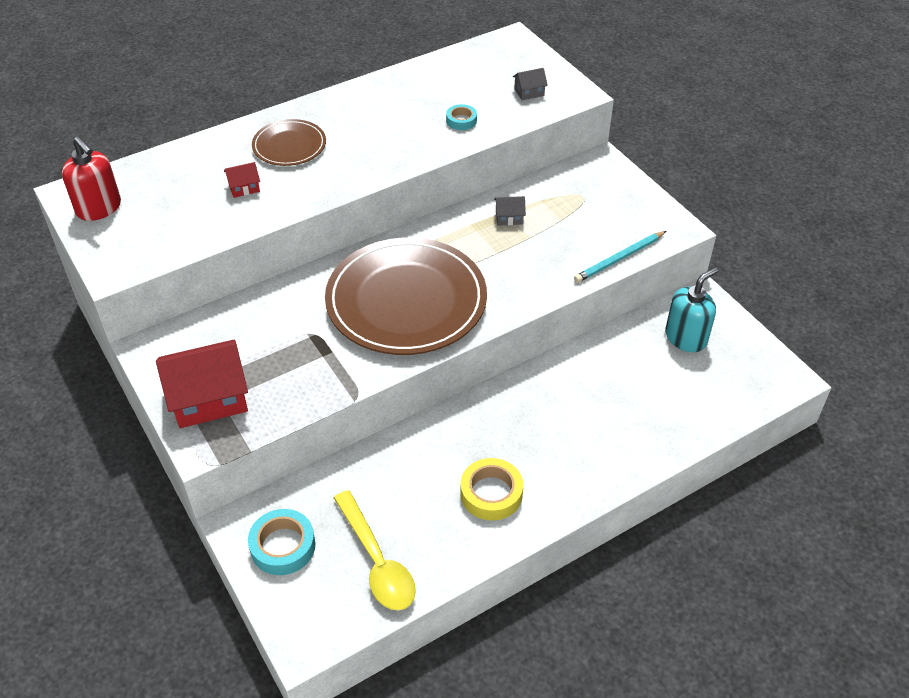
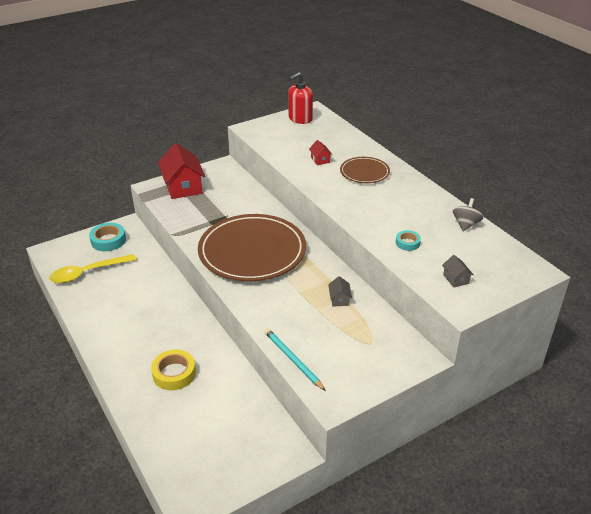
camera: 90 degrees right, 10 degrees down
(424, 74) = (465, 224): none -> grey spinning top
(491, 493) = (120, 318): yellow tape -> yellow tape (174, 373)
(686, 338) = (245, 435): turquoise soap dispenser -> none

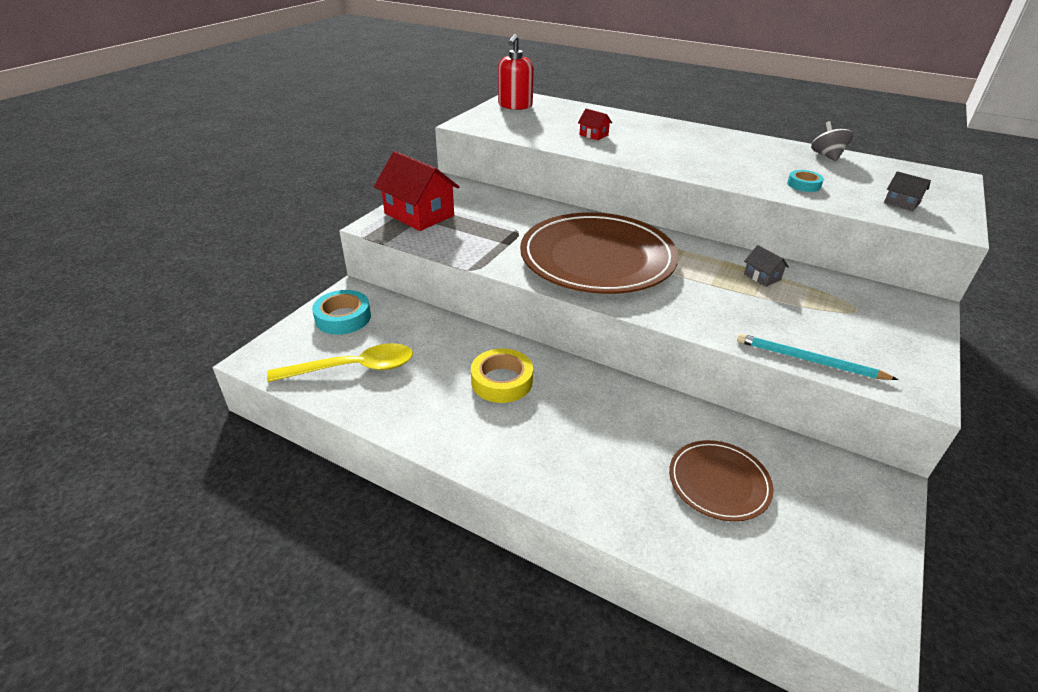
camera: 30 degrees left, 0 degrees up
(87, 273) = (353, 368): yellow spoon -> yellow spoon turned 135 degrees counterclockwise
(174, 373) = (626, 452): yellow tape -> yellow tape (502, 381)
(364, 172) = (658, 136): brown plate -> brown plate (719, 482)

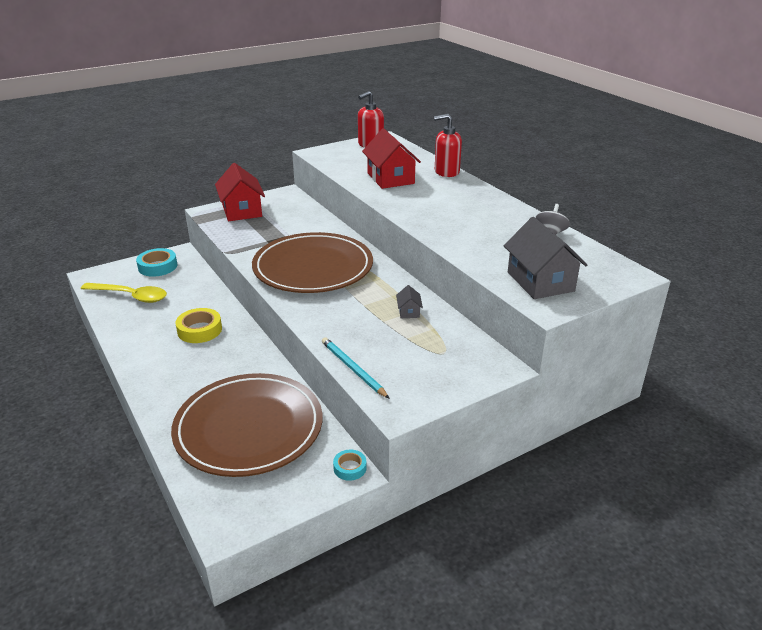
camera: 30 degrees right, 5 degrees down
(593, 135) = (390, 178): red house -> red house, size x2.26
(636, 118) = (446, 172): none -> red soap dispenser
(719, 482) = (249, 428): brown plate -> brown plate, size x2.04
(803, 185) = (485, 249): turquoise tape -> turquoise tape (350, 468)
(901, 203) = (540, 282): grey house -> grey house, size x2.26

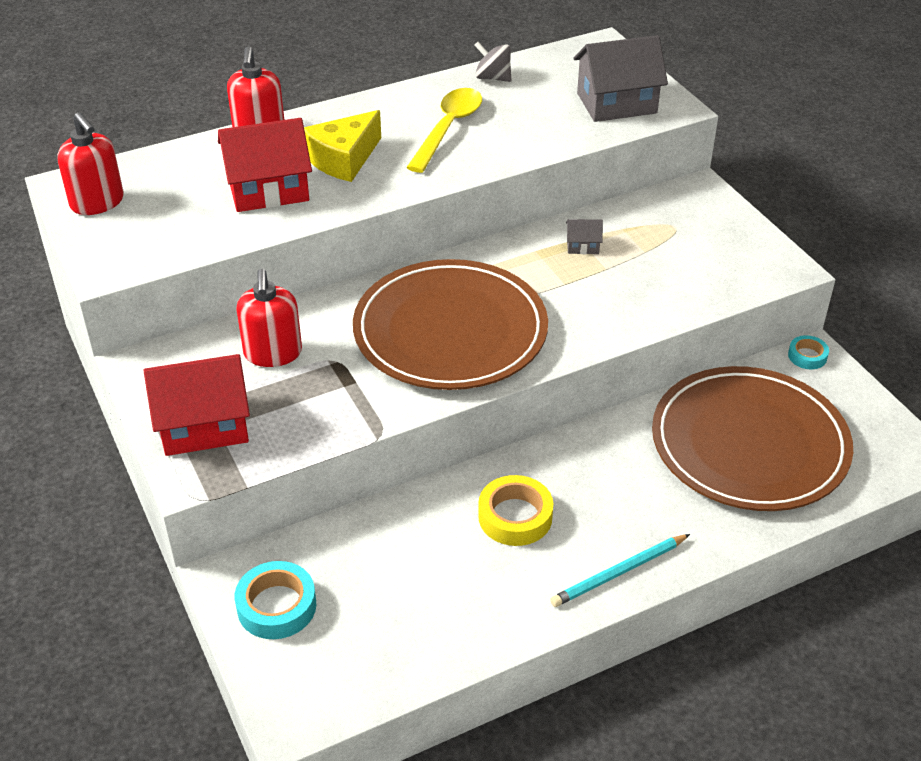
camera: 85 degrees left, 10 degrees up
(131, 296) = (389, 632): yellow spoon -> yellow spoon (448, 128)
(294, 221) = (273, 353): none -> red soap dispenser
(353, 369) = (713, 299): turquoise pencil -> turquoise pencil (619, 573)
(427, 194) = (344, 159): none -> yellow cheese

